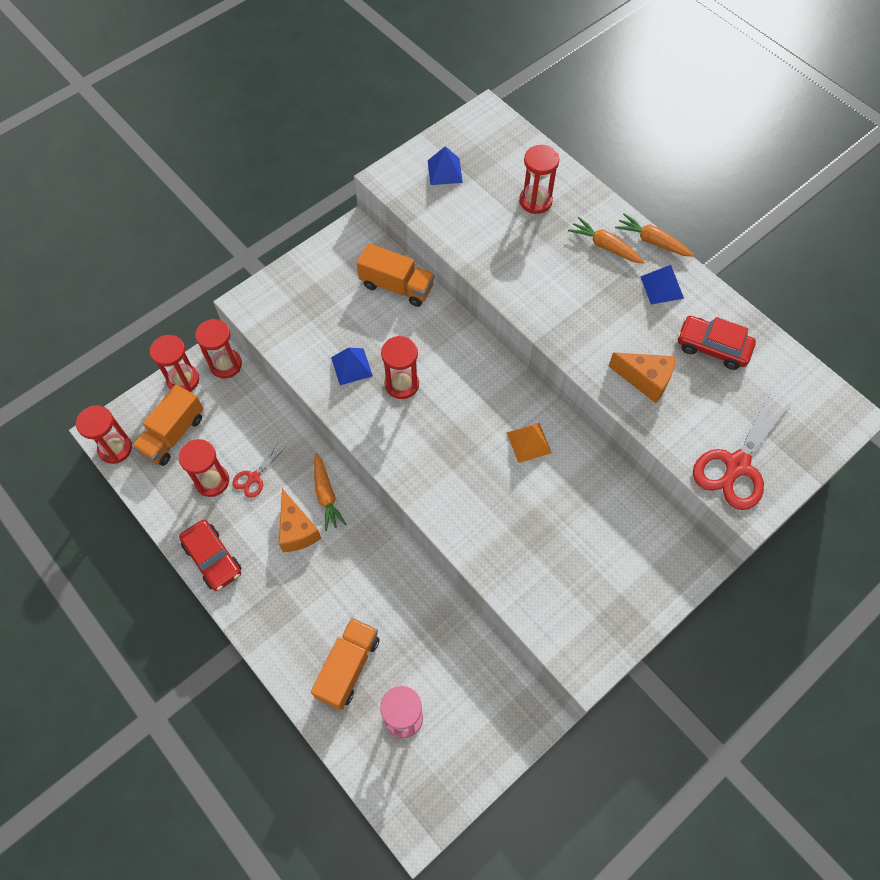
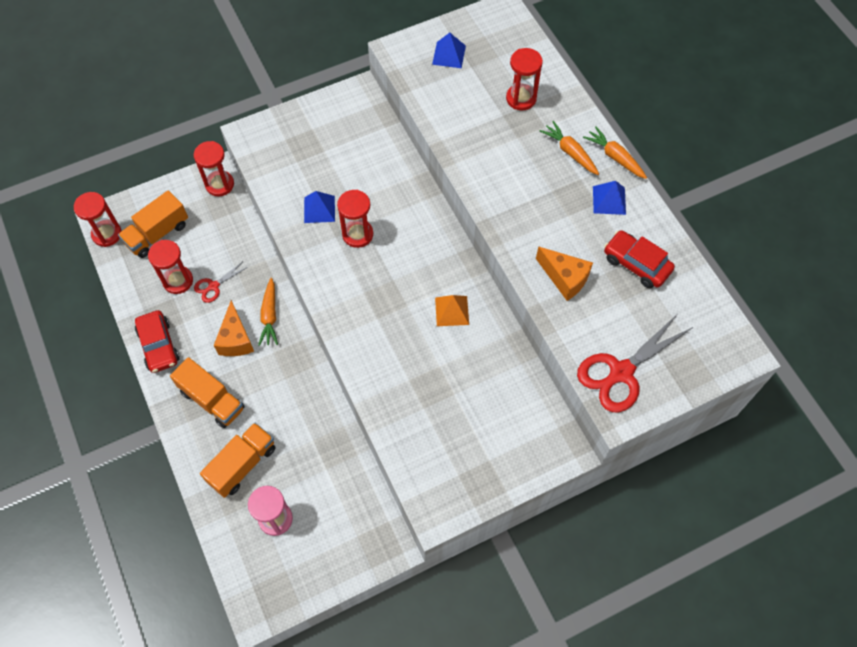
camera: 15 degrees right, 0 degrees up
(183, 380) = (180, 189): red hourglass -> none
(396, 286) = (381, 148): orange truck -> orange truck (212, 400)

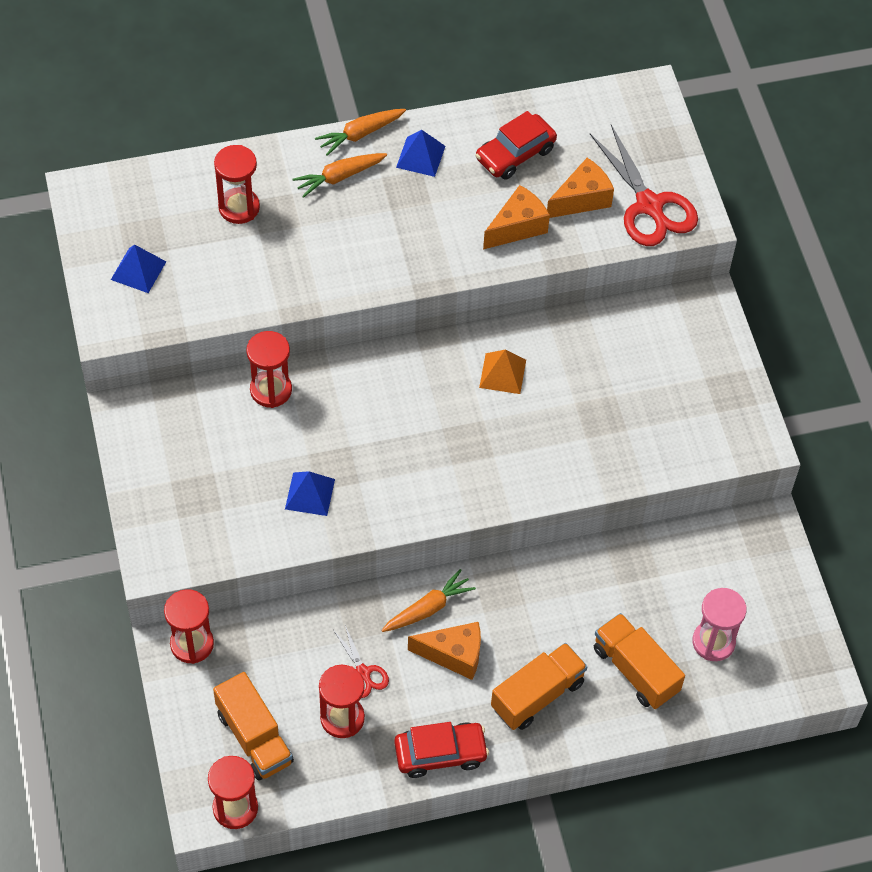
camera: 80 degrees left, 5 degrees down
(269, 316) = (428, 608): orange carrot -> orange carrot turned 45 degrees counterclockwise
(357, 234) = (363, 456): red hourglass -> red hourglass (271, 390)
(609, 320) = (582, 199): none -> orange cheese

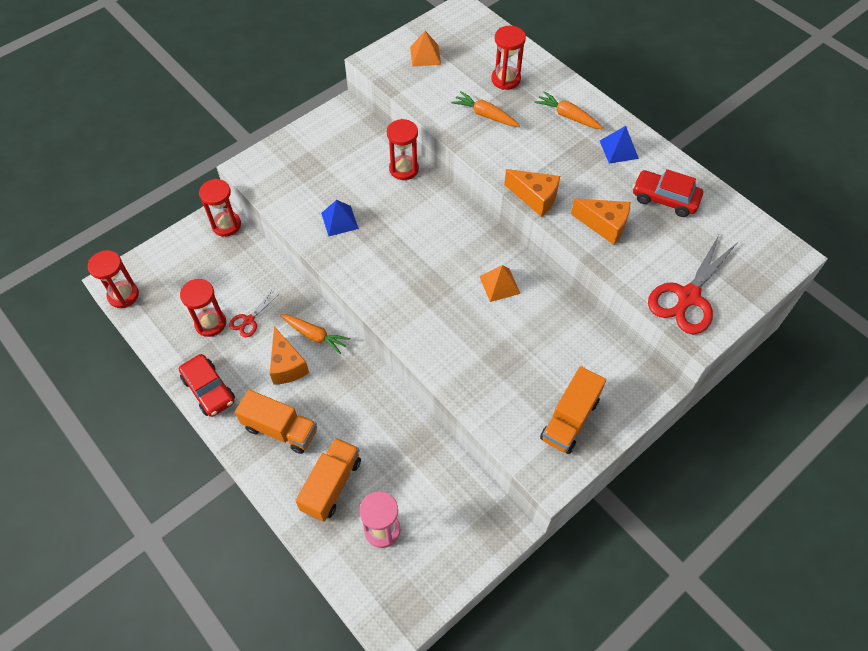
camera: 65 degrees right, 0 degrees up
(138, 270) = (425, 55): blue pyramid -> orange pyramid
(254, 737) = (176, 283): orange truck -> orange truck (569, 419)
(360, 134) = (610, 112): orange carrot -> orange carrot (485, 115)
(582, 199) = (659, 253): orange cheese -> orange cheese (535, 198)

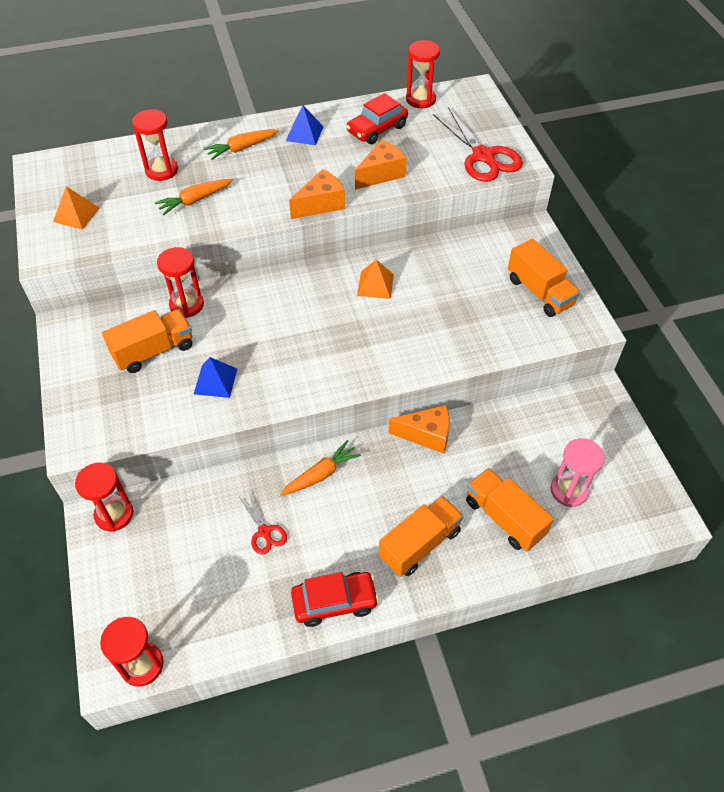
camera: 65 degrees left, 5 degrees down
(210, 323) = (245, 574): red hourglass -> red hourglass (420, 99)
(287, 365) = (344, 512): orange cheese -> orange cheese (426, 435)
(348, 171) = (154, 351): none -> orange truck

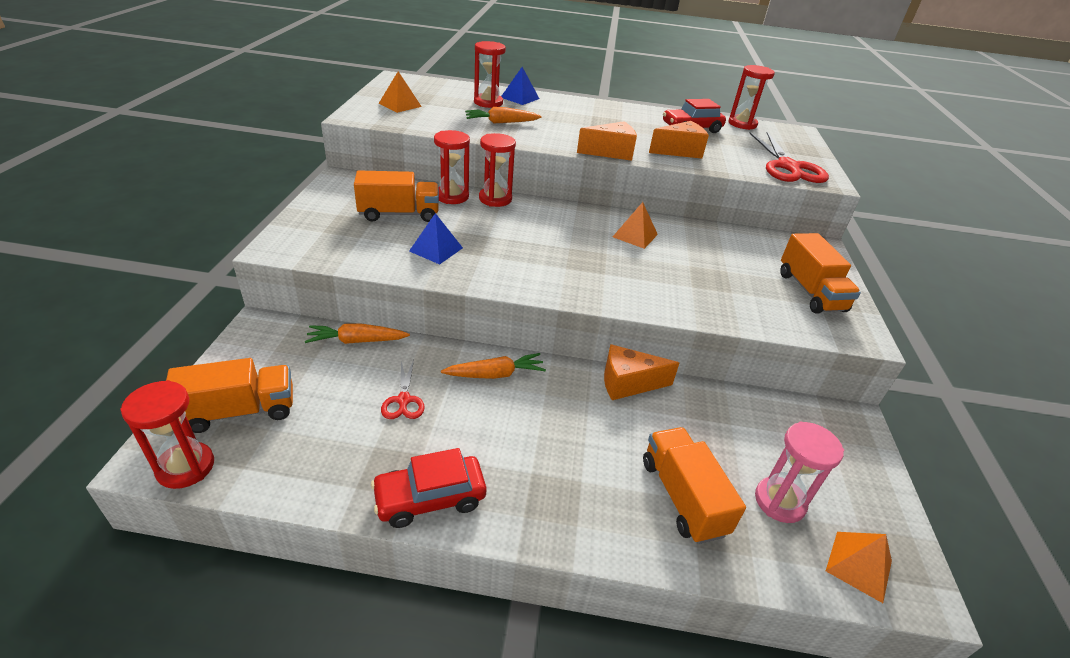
camera: 20 degrees right, 15 degrees down
(114, 514) = (277, 330): red hourglass -> red hourglass (495, 199)
(241, 148) = (563, 109): orange carrot -> orange carrot (357, 341)
(304, 133) = (624, 115): blue pyramid -> blue pyramid (520, 98)
(334, 602) = (430, 498): red car -> red car turned 150 degrees clockwise
(420, 544) = (564, 481): orange truck -> orange truck (240, 411)
(426, 435) = (628, 383): orange cheese -> orange cheese turned 150 degrees clockwise
(631, 516) = (858, 565): none -> orange pyramid

